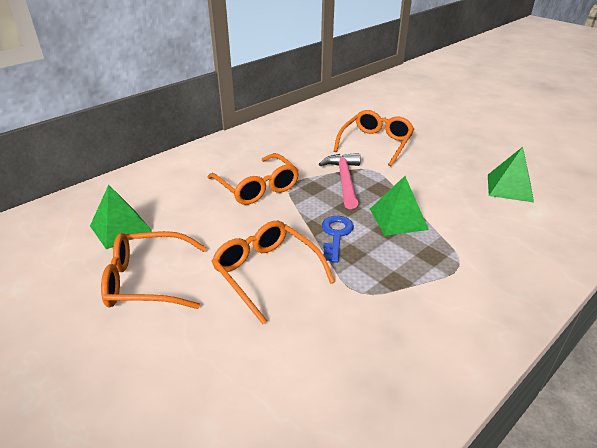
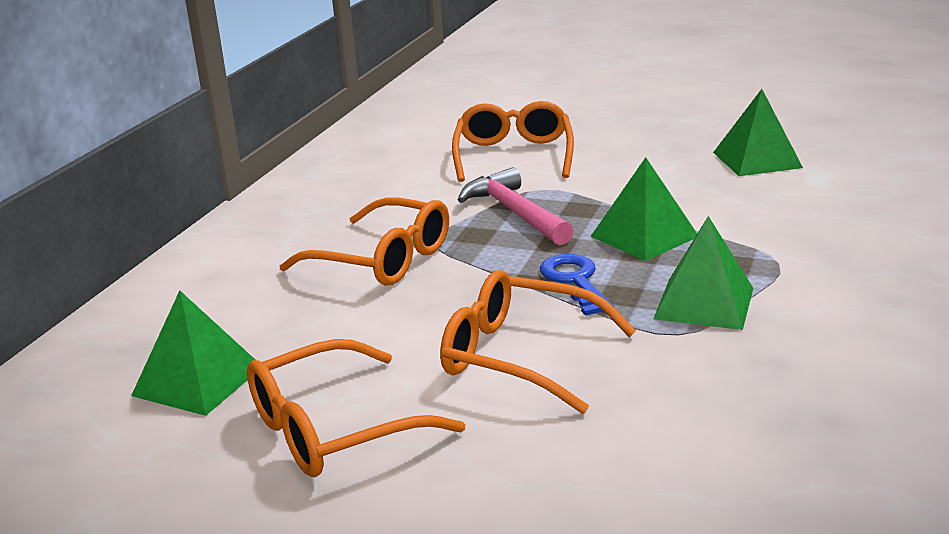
camera: 25 degrees left, 10 degrees down
(391, 277) = (704, 303): none -> green pyramid

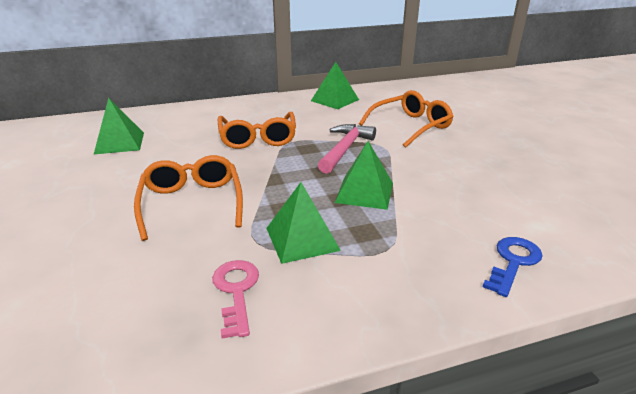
camera: 50 degrees right, 5 degrees up
(333, 429) = (95, 183): orange glasses -> none
(575, 281) = (286, 190): blue key -> blue key (513, 262)
(756, 160) = (527, 194): green pyramid -> green pyramid (334, 100)
(770, 371) = (236, 291): none -> pink key

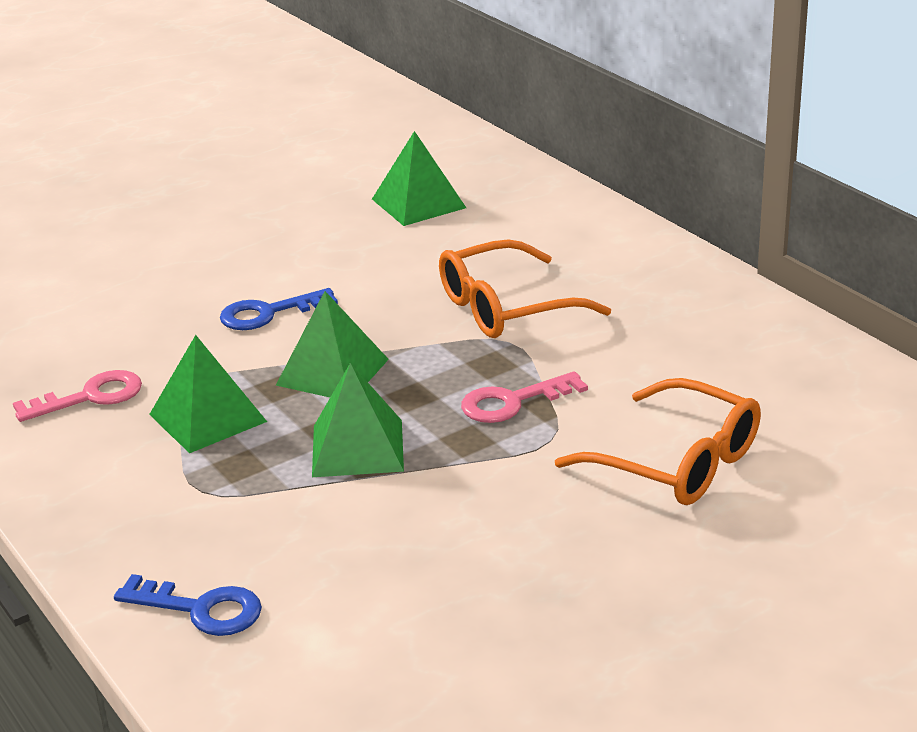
camera: 75 degrees right, 0 degrees up
(192, 203) = (268, 313): orange glasses -> blue key
(334, 100) = (761, 346): green pyramid -> green pyramid (332, 372)
(345, 149) = (512, 402): pink hammer -> pink key

